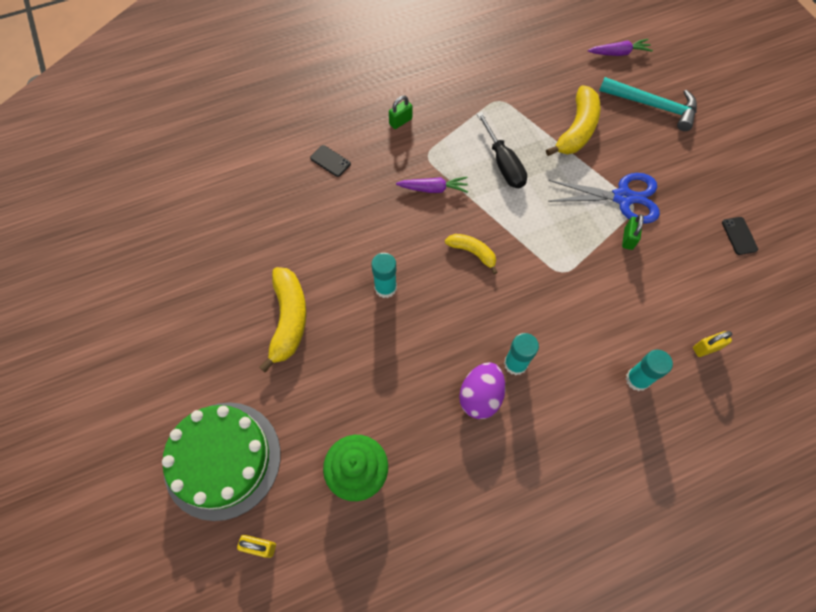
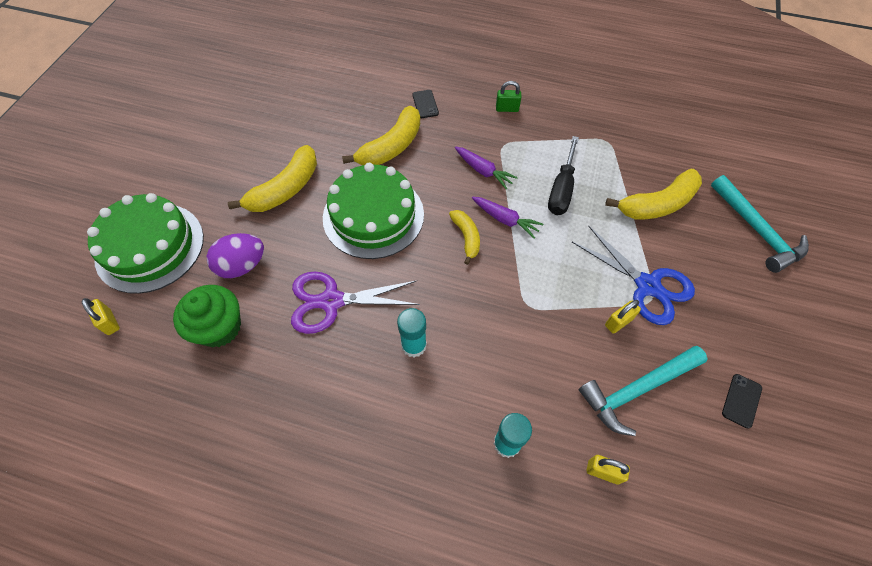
camera: 40 degrees right, 5 degrees down
(340, 219) = (391, 147): none -> yellow banana
(385, 288) = (373, 216): turquoise glue stick -> green cake
(423, 381) = (331, 301): none -> purple scissors
(480, 396) = (360, 347): purple egg -> purple egg (242, 266)
(619, 53) = (764, 168): purple carrot -> purple carrot (505, 220)
(628, 239) = (618, 322): green padlock -> yellow padlock
(678, 277) = (636, 389): none -> turquoise hammer

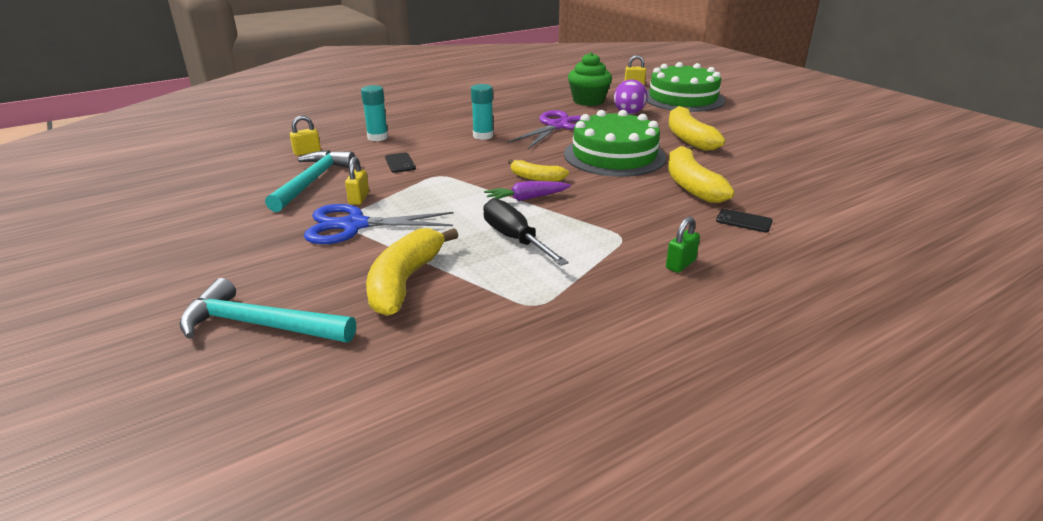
camera: 130 degrees right, 30 degrees down
(483, 171) = (598, 212): purple carrot -> none
(741, 400) = (219, 211): black phone -> black phone (400, 163)

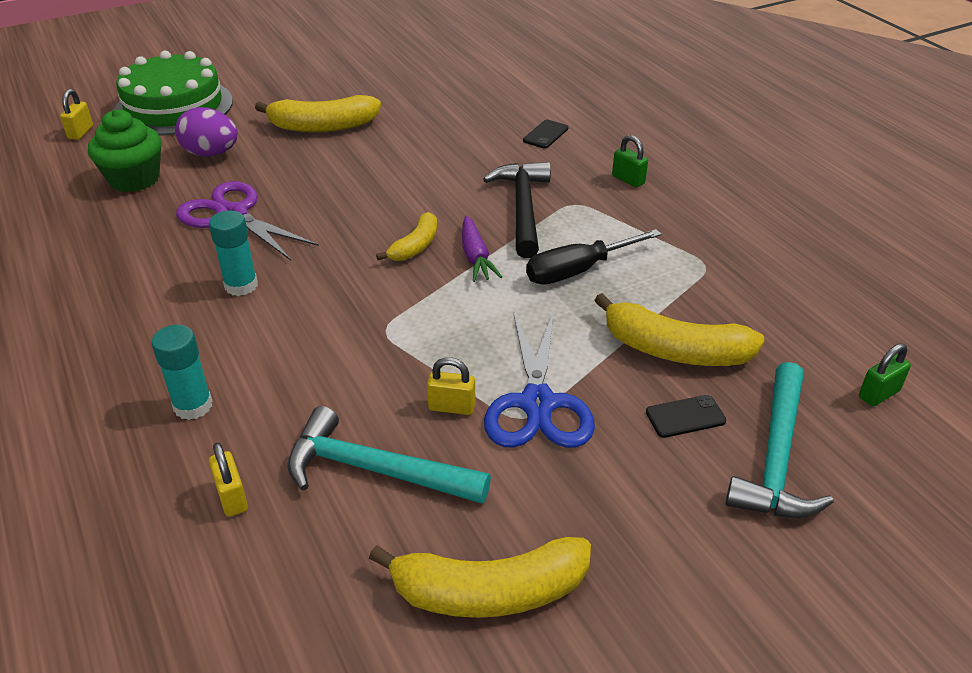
camera: 85 degrees left, 10 degrees up
(319, 401) = (878, 394): none -> green padlock
(400, 163) = (326, 371): black phone -> black phone (685, 416)
(604, 214) = (523, 208): none -> black hammer
(614, 156) = (361, 183): green cake -> none
(691, 185) = (459, 147): yellow banana -> yellow banana (489, 591)

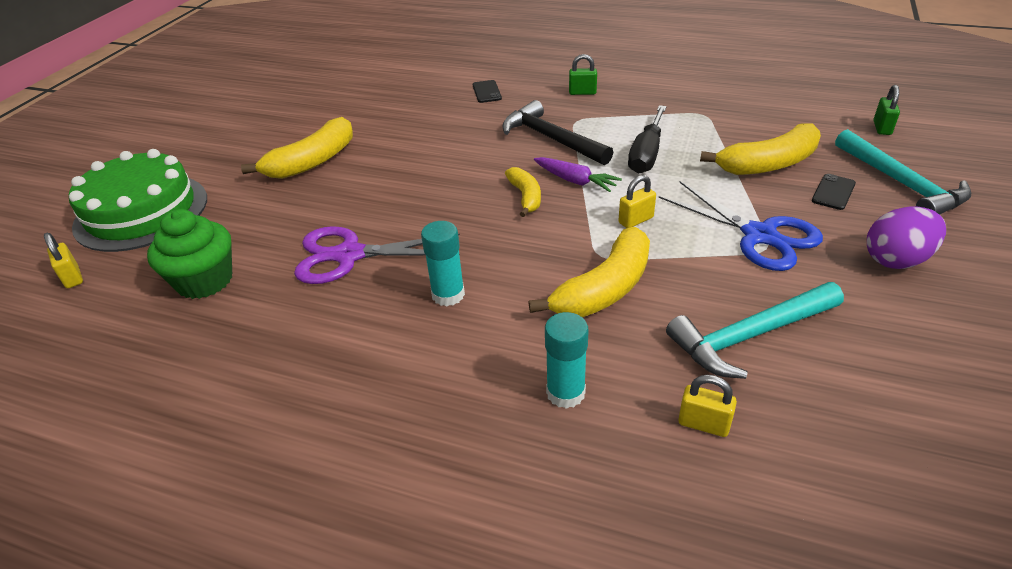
camera: 40 degrees left, 0 degrees up
(211, 153) = (246, 226): purple egg -> purple egg (896, 260)
(452, 407) = (721, 270): yellow padlock -> yellow padlock (635, 220)
(489, 591) = (923, 347): yellow banana -> yellow banana (604, 289)

